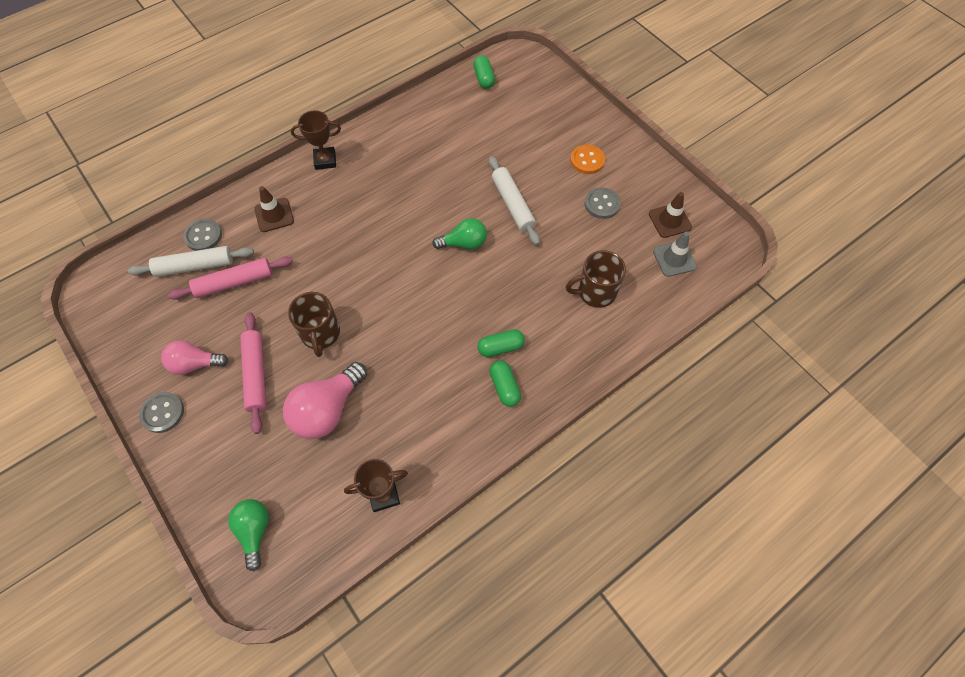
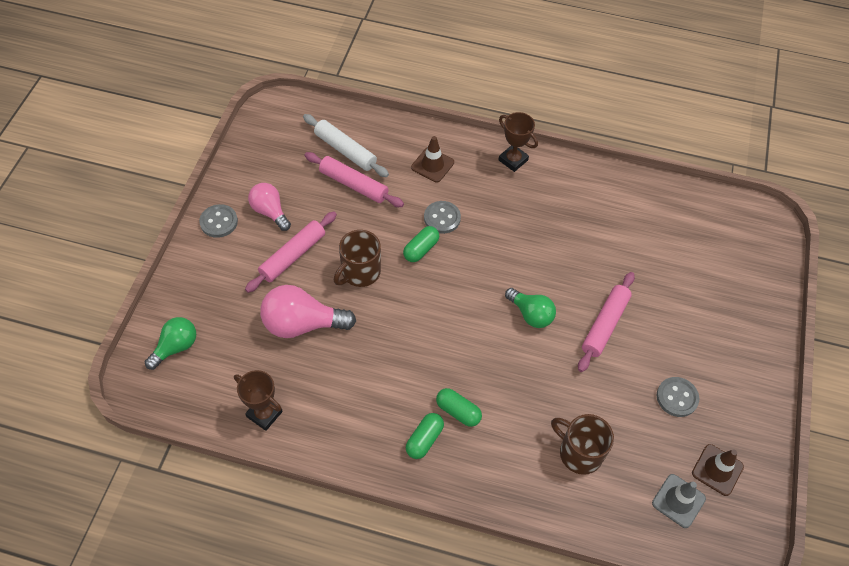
camera: 50 degrees right, 5 degrees down
(203, 236) = (374, 136): grey button -> grey button (442, 218)
(484, 78) = (713, 210): green capsule -> green capsule (421, 249)
(513, 204) = (605, 325): white rolling pin -> pink rolling pin
(587, 160) = (712, 353): orange button -> none

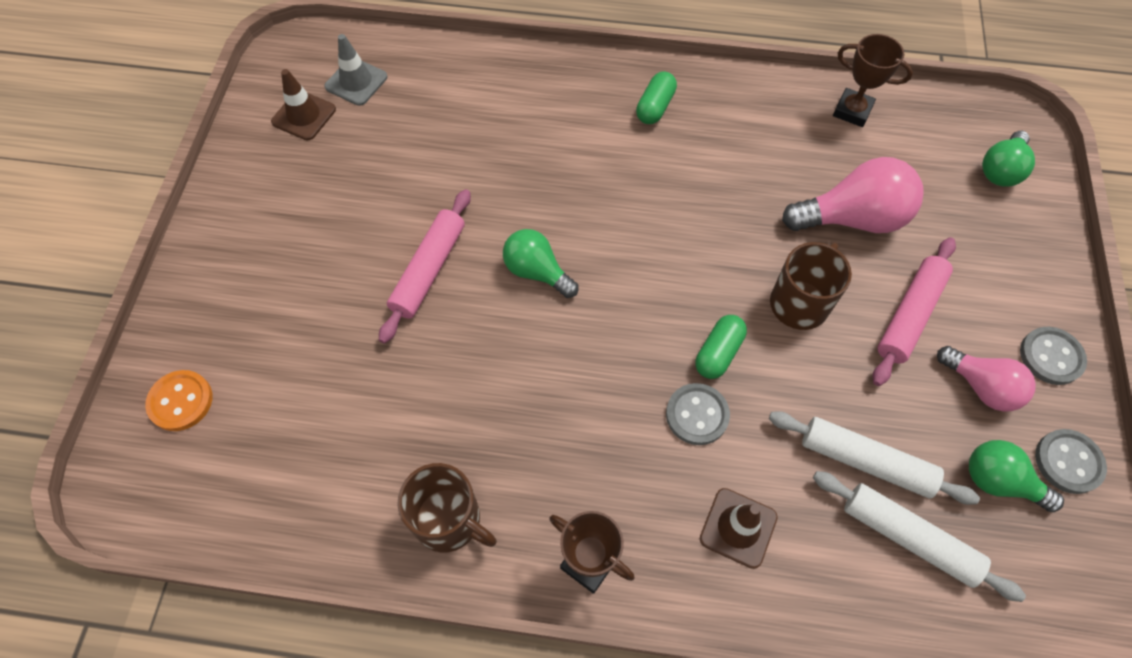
camera: 175 degrees right, 5 degrees up
(285, 167) = (999, 481): none -> green light bulb
(353, 184) = (865, 461): pink rolling pin -> white rolling pin
(458, 411) = (620, 140): green capsule -> none
(579, 453) = (469, 114): brown mug -> brown mug (449, 520)
(677, 397) = (339, 187): grey button -> grey button (1068, 462)
(750, 263) = (181, 401): none -> orange button

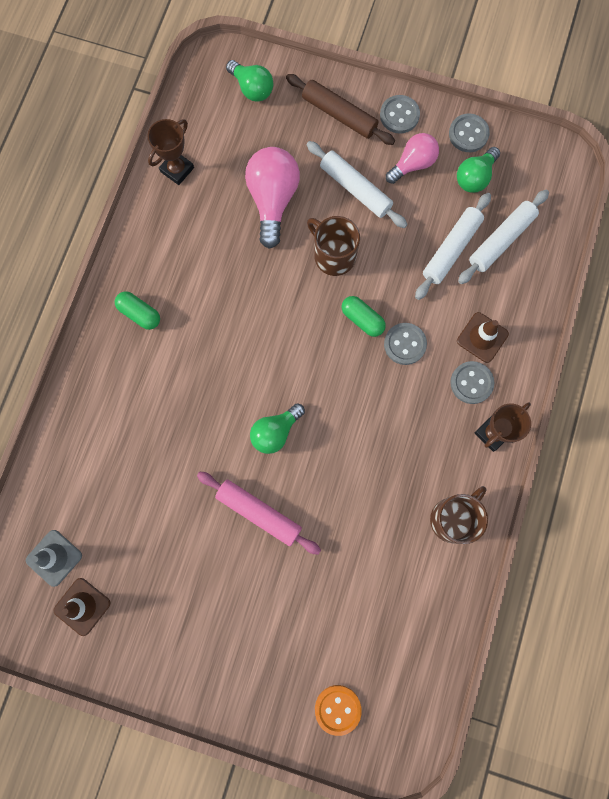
camera: 80 degrees left, 15 degrees up
(661, 520) = (471, 383): none -> grey button
(909, 315) = (355, 189): pink rolling pin -> white rolling pin
(1013, 278) = (339, 115): none -> brown rolling pin

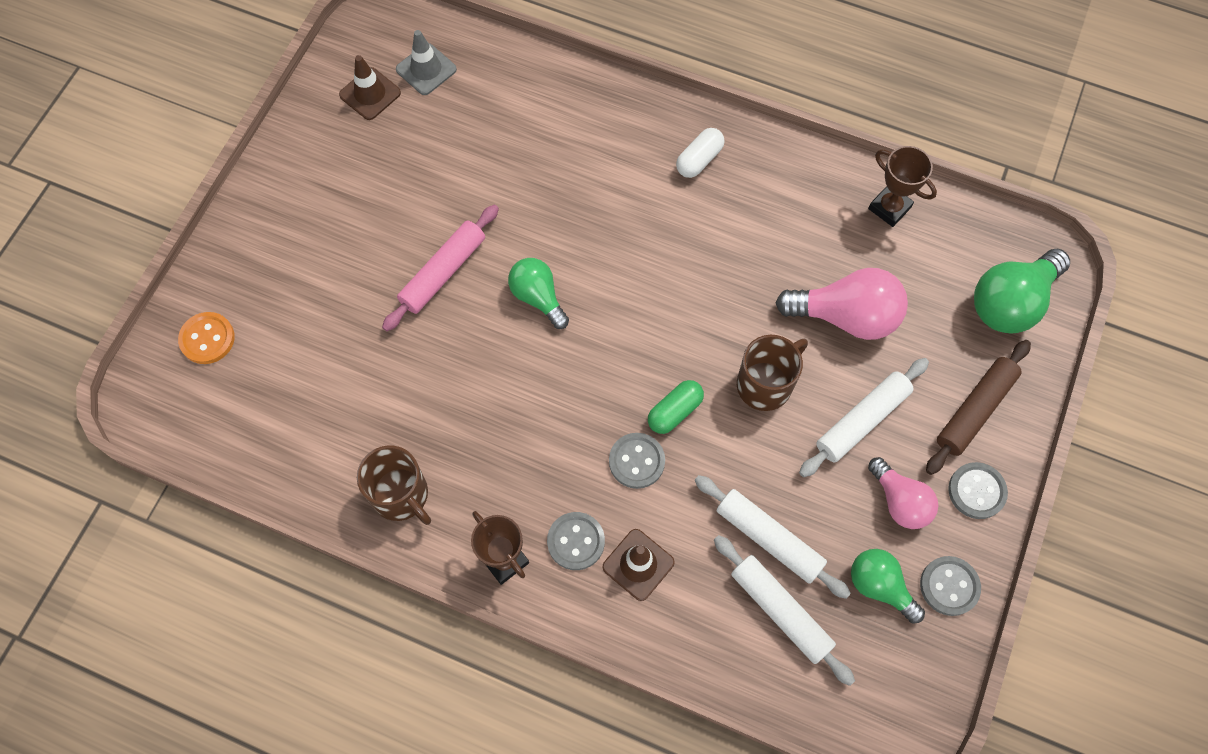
camera: 95 degrees right, 10 degrees down
(139, 313) = (699, 160): green capsule -> white capsule
(252, 88) = (1010, 302): green light bulb -> green light bulb, size x1.56

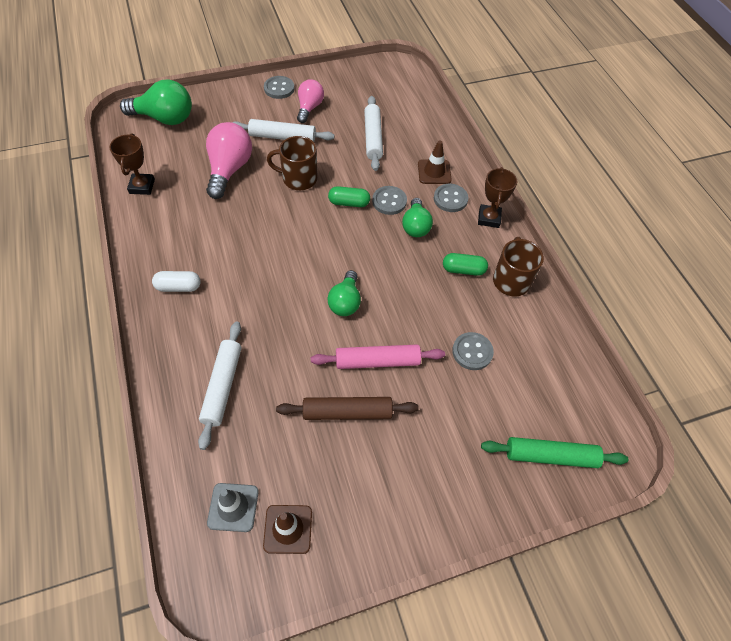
camera: 135 degrees left, 10 degrees down
(207, 339) = (550, 456): orange button -> green rolling pin
(463, 455) = (463, 270): none -> green capsule
(780, 611) = (399, 119): white rolling pin -> white rolling pin (222, 386)
(846, 316) = (229, 170): pink light bulb -> pink light bulb turned 45 degrees clockwise
(879, 586) = (354, 96): green light bulb -> green light bulb (415, 226)
(949, 586) = (331, 78): grey button -> grey button (472, 352)
(975, 410) = (238, 105): brown rolling pin -> brown rolling pin (347, 412)

